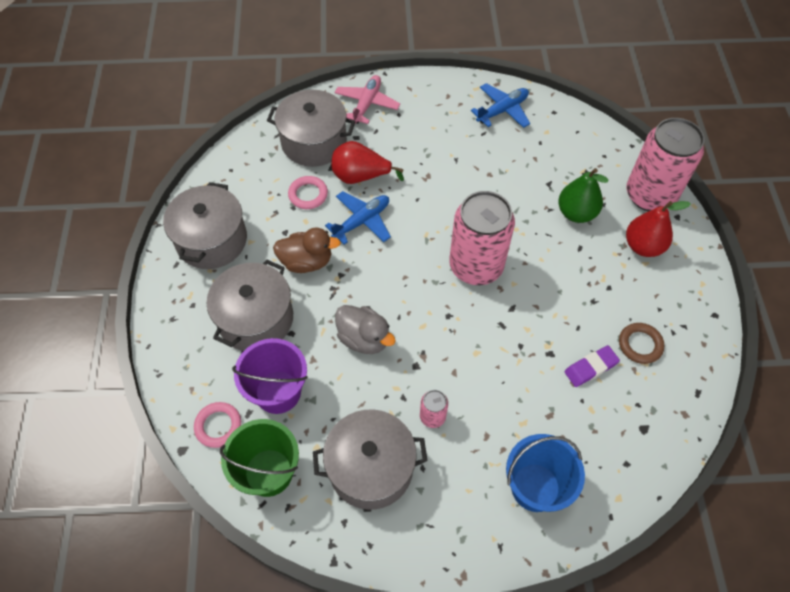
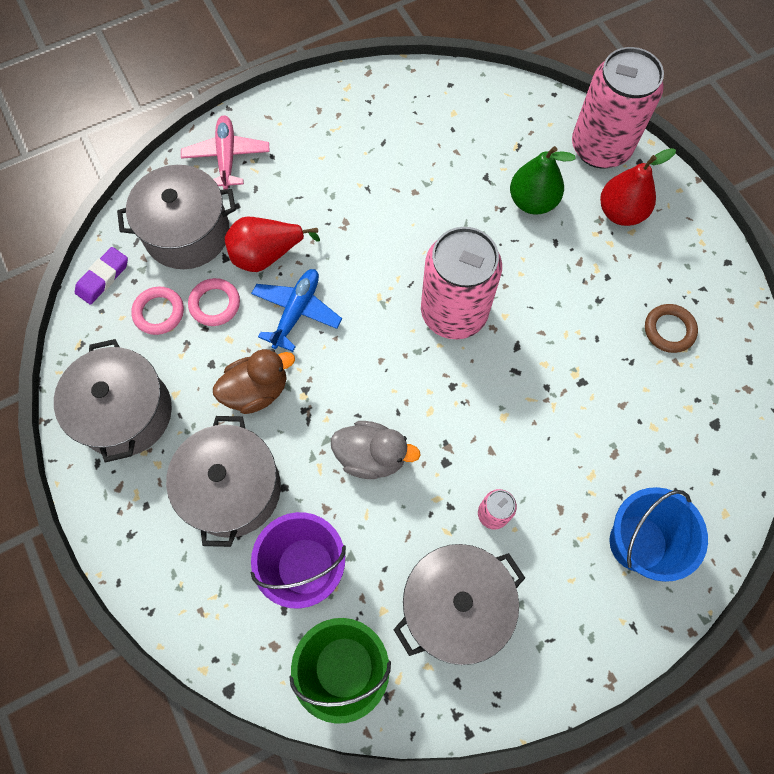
camera: 25 degrees left, 10 degrees up
(218, 426) = (257, 641): pink ring -> pink ring (159, 312)
(502, 110) = (391, 105): blue plane -> none
(590, 367) = (631, 379): purple eraser -> purple eraser (103, 277)

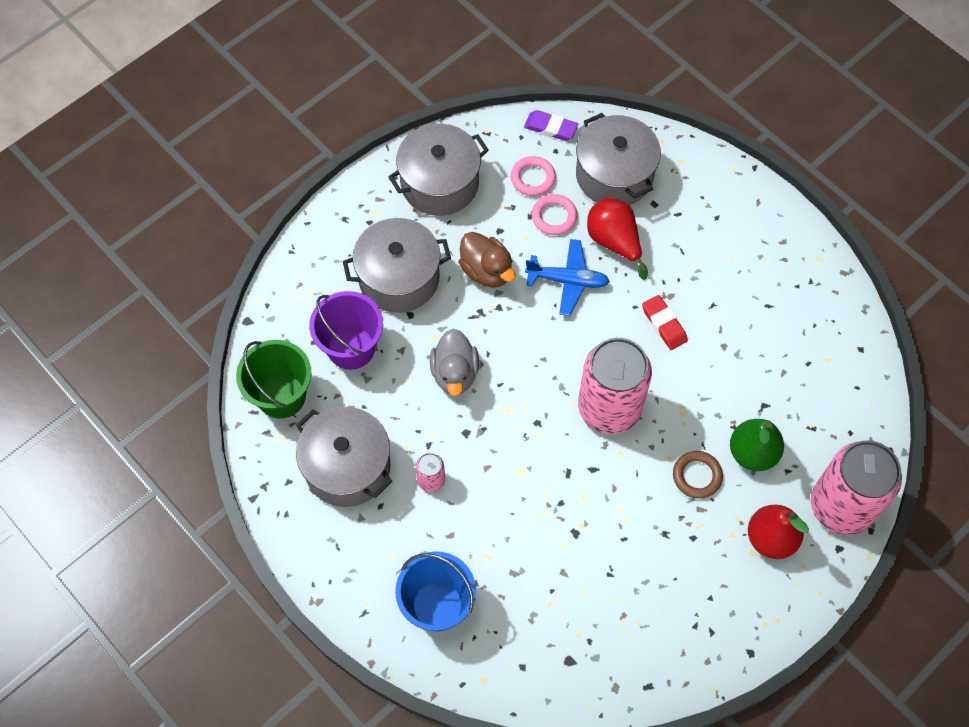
camera: 75 degrees right, 5 degrees down
(227, 157) = (701, 182): pink plane -> none
(375, 236) = (664, 324): none -> red eraser
(669, 330) = (654, 604): brown ring -> brown ring (697, 476)

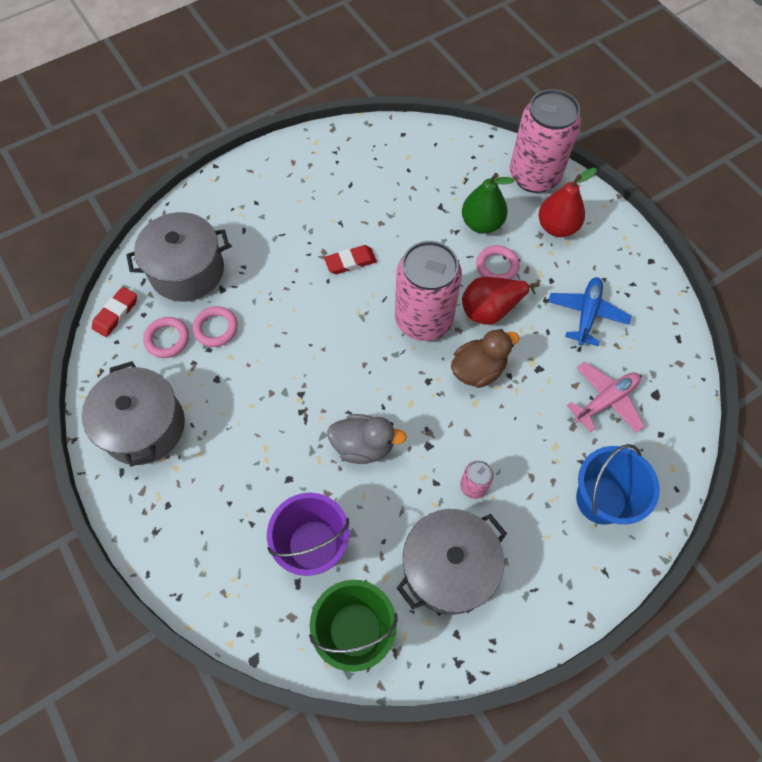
camera: 80 degrees left, 0 degrees up
(399, 278) = (243, 484): grey pot -> none
(486, 271) = (258, 398): brown duck -> brown duck (478, 370)
(550, 128) = (116, 314): purple eraser -> red eraser
(550, 605) = (605, 401): none -> pink plane
(567, 281) = (288, 329): blue plane -> blue plane (586, 314)
(614, 242) = (258, 284): red pear -> red pear (491, 309)
(697, 476) = (497, 266): brown ring -> pink ring

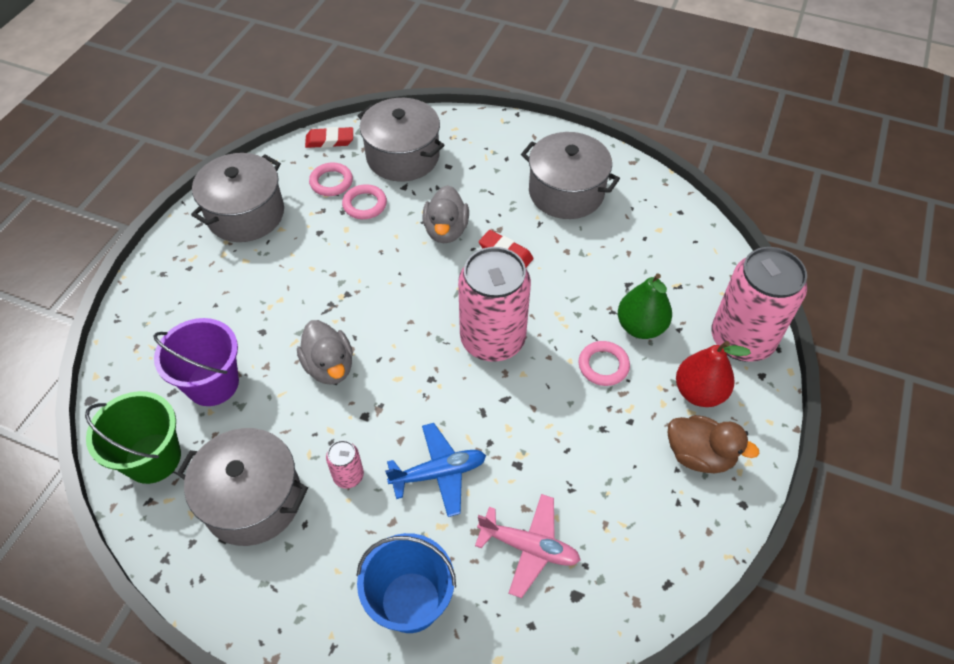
camera: 55 degrees right, 10 degrees down
(294, 287) = (446, 230): none -> grey duck
(325, 187) = (566, 192): none -> grey pot
(478, 370) = (474, 413): brown duck -> brown duck (699, 455)
(491, 309) = (550, 387): red pear -> none
(586, 314) = (618, 475): blue plane -> blue plane (439, 473)

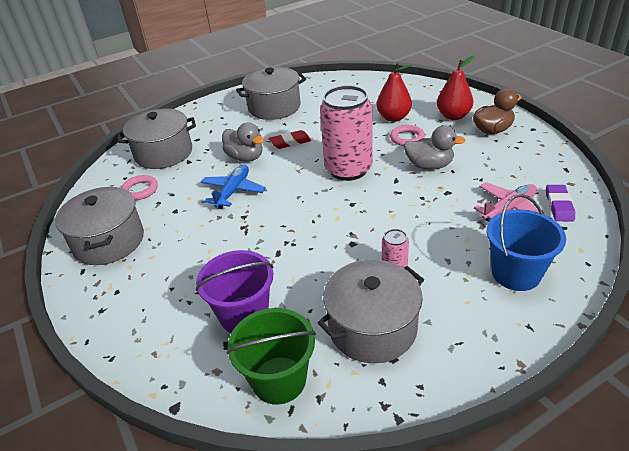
camera: 50 degrees left, 15 degrees down
(329, 366) = (295, 246): grey duck -> grey duck (429, 166)
(330, 140) = (103, 178): red eraser -> none
(365, 204) = (180, 182): pink ring -> none
(439, 473) = (427, 226): blue plane -> blue plane (233, 191)
(574, 604) = (559, 205): none -> purple eraser
(640, 326) = (393, 117): green pear -> red pear
(741, 339) = (433, 93): pink can -> none

